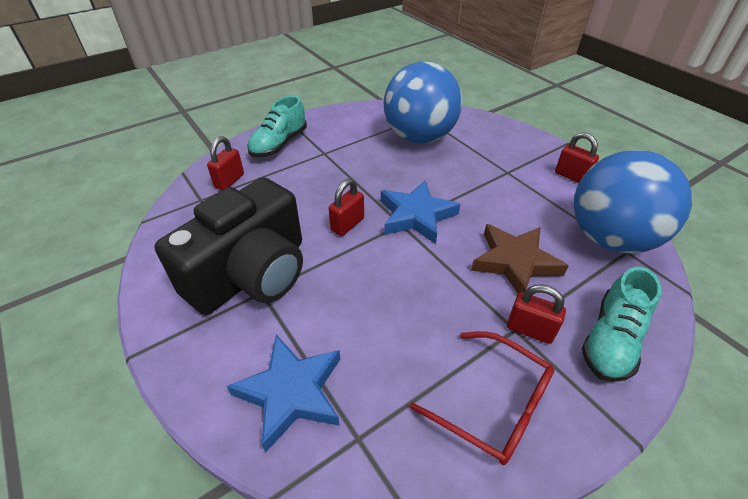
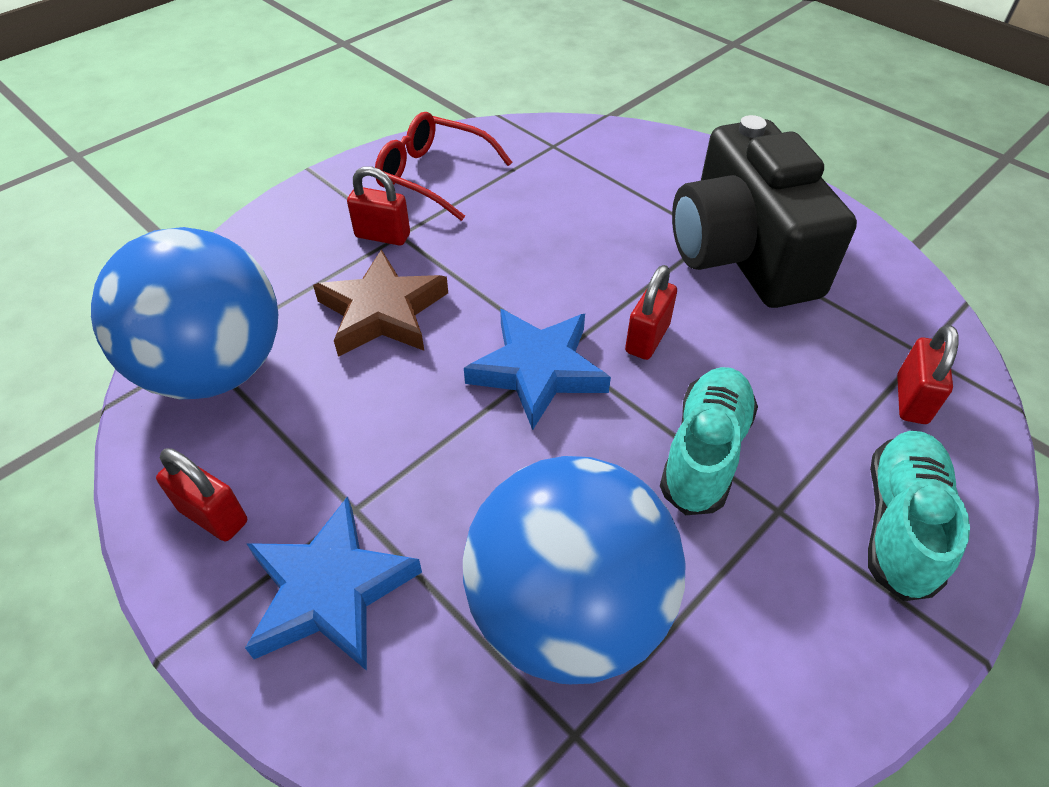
camera: 170 degrees right, 5 degrees up
(251, 274) = (742, 253): black camera -> black camera turned 45 degrees counterclockwise
(291, 392) = (625, 163): blue star -> blue star (330, 590)
(611, 340) = (290, 237): turquoise shoe -> turquoise shoe (705, 452)

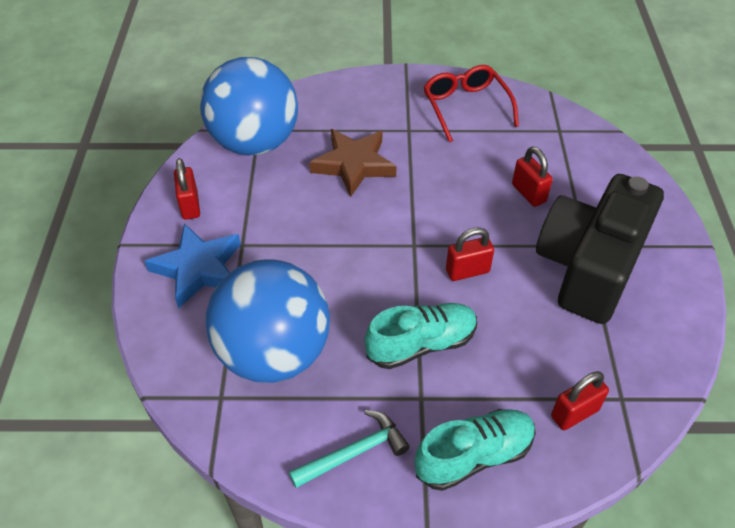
camera: 45 degrees right, 0 degrees up
(382, 236) = (399, 125): red padlock -> red padlock (528, 193)
(538, 370) = (391, 245): blue star -> none
(801, 641) = (353, 452): none -> turquoise hammer

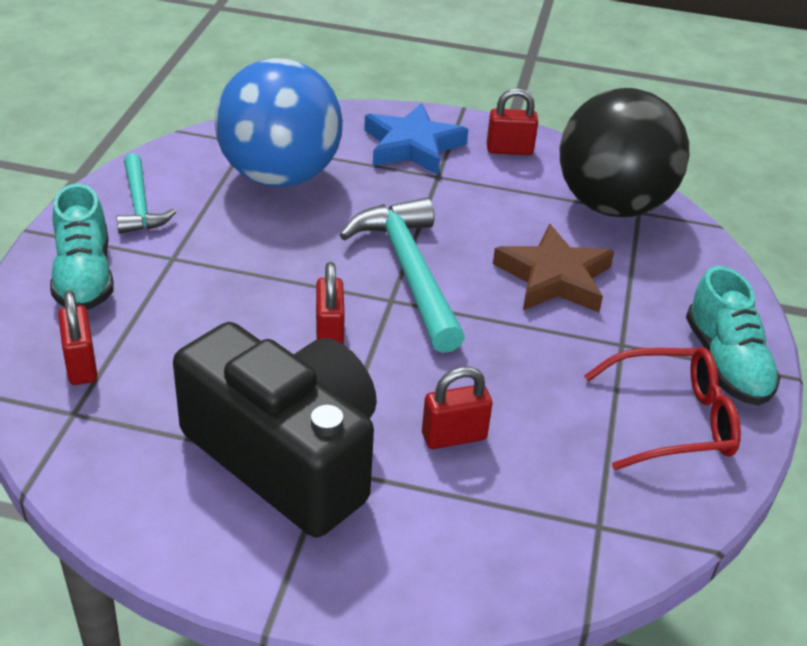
camera: 100 degrees right, 10 degrees down
(255, 143) = (612, 205): blue ball -> black ball
(379, 240) = (409, 273): none -> turquoise hammer
(421, 344) = (239, 272): turquoise shoe -> turquoise shoe (726, 363)

